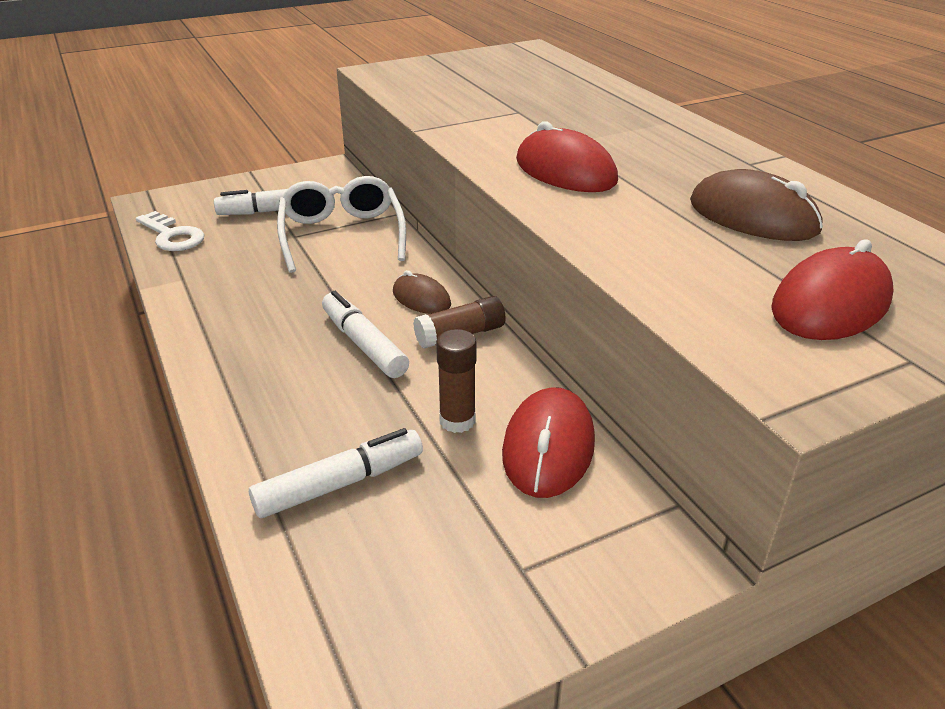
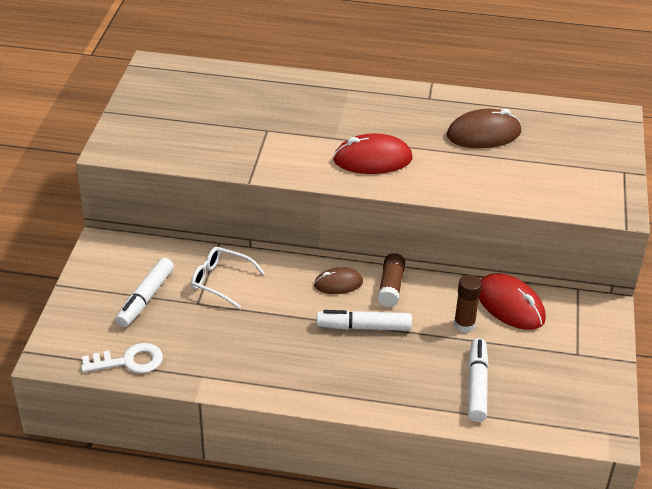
camera: 55 degrees left, 5 degrees up
(342, 234) = (220, 281): white glasses -> white glasses, size x0.65
(830, 304) = (572, 163): red mouse -> none

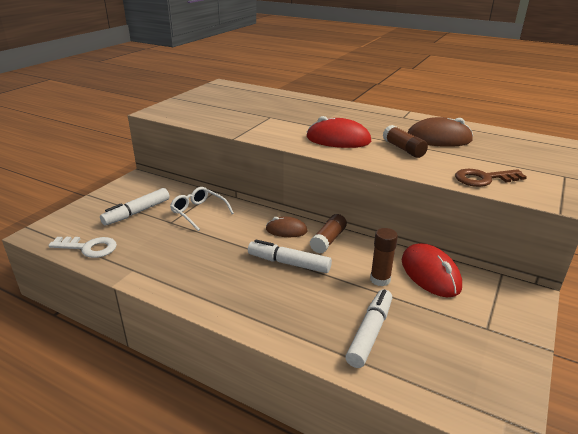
camera: 20 degrees right, 10 degrees down
(452, 161) = (403, 149): none -> brown glue stick
(548, 194) = (484, 179): none -> brown key

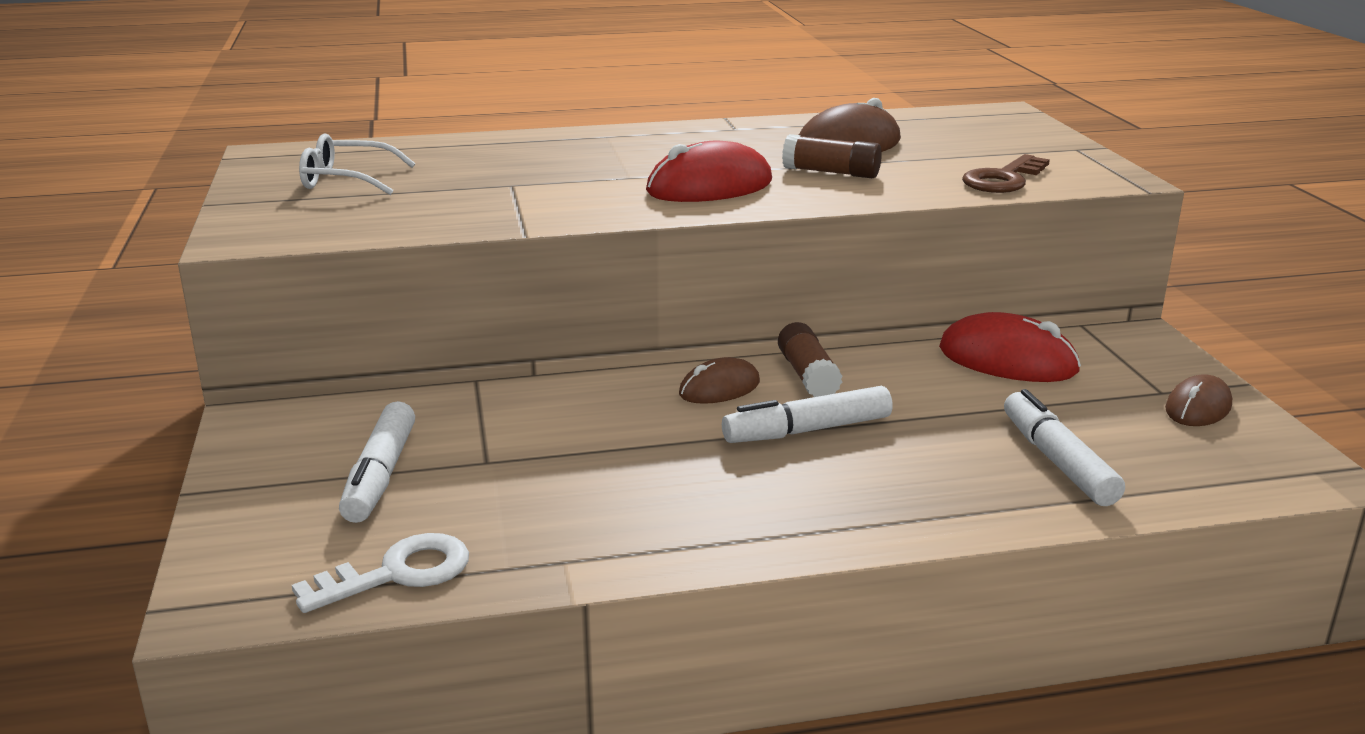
camera: 40 degrees left, 5 degrees down
(198, 212) = (511, 425): white glasses -> white glasses (346, 180)
(380, 279) = (963, 394): brown glue stick -> none
(494, 347) = (1198, 407): none -> brown mouse

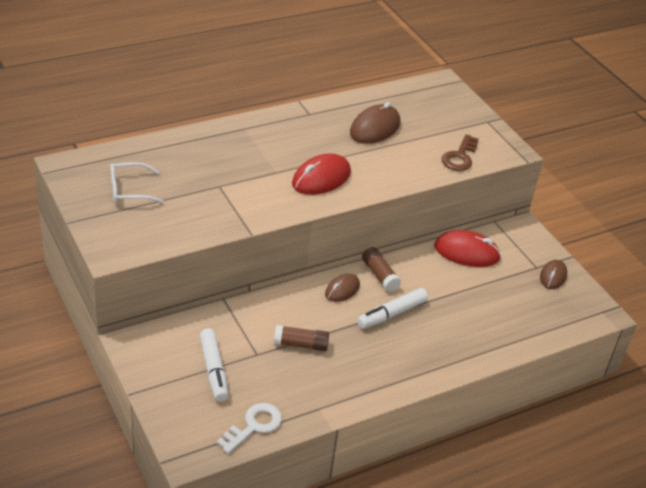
camera: 20 degrees left, 15 degrees up
(831, 172) = (375, 158): brown glue stick -> brown glue stick (301, 344)
(1057, 461) = (501, 319): white marker -> none

